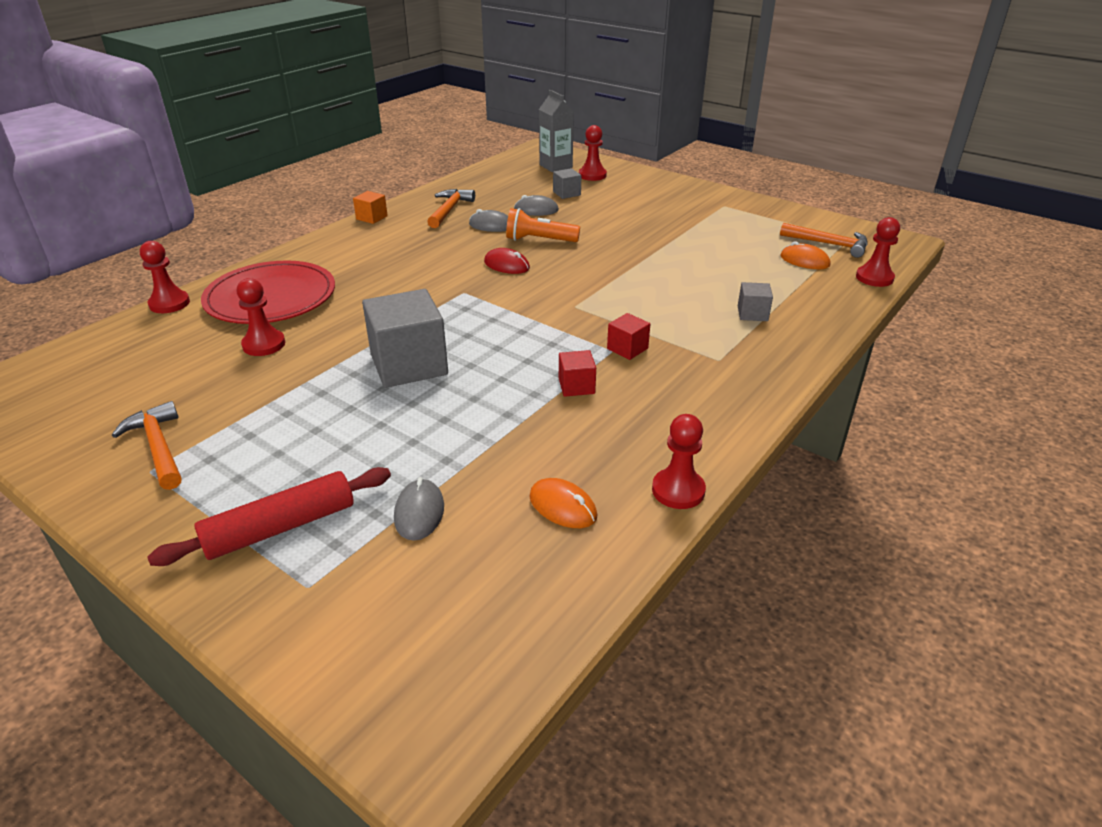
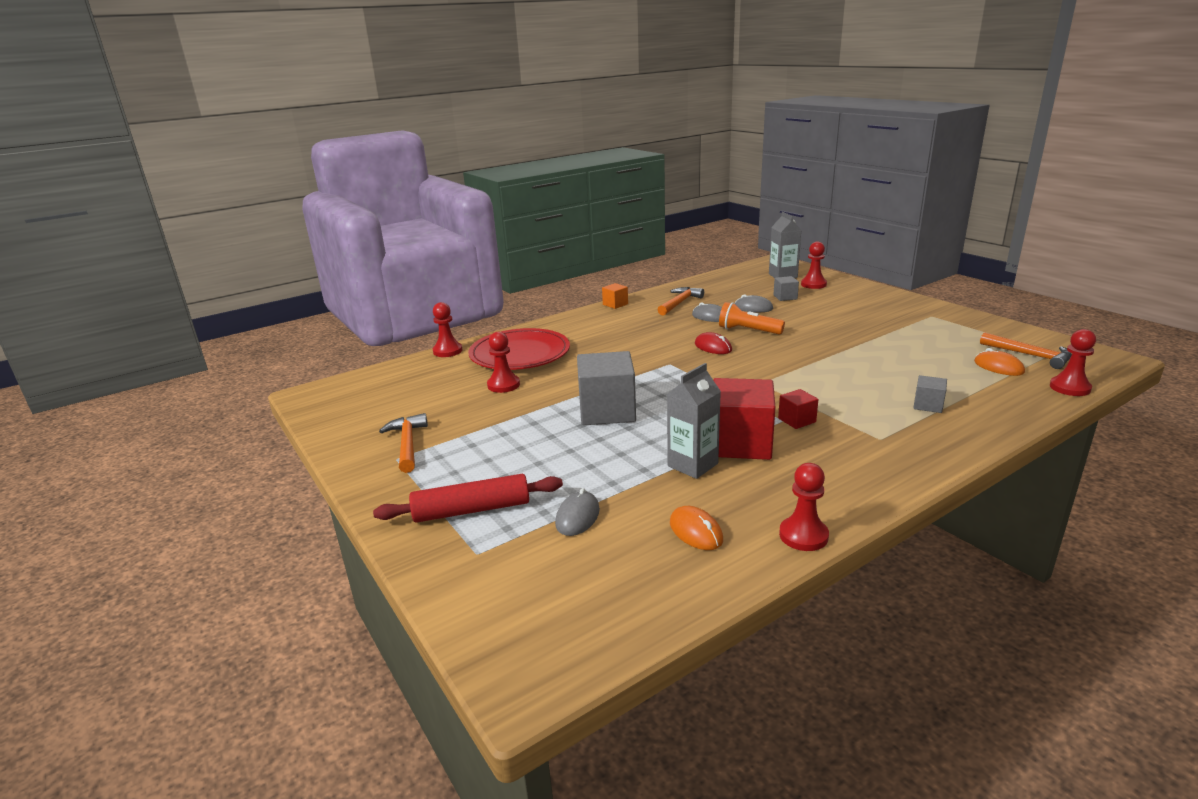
camera: 20 degrees right, 10 degrees down
(532, 422) = (692, 465): none -> grey carton
(576, 386) = (740, 443): red cube -> red cube, size x2.10

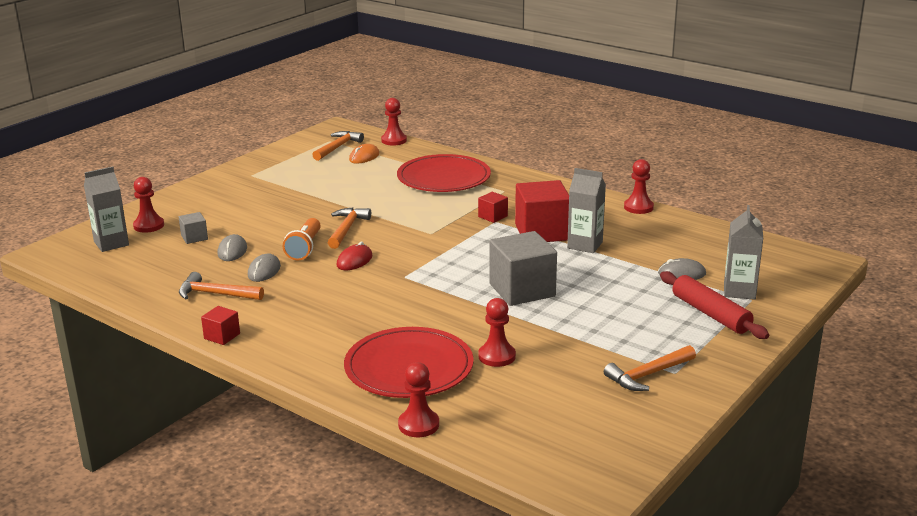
camera: 110 degrees left, 0 degrees up
(503, 550) = (739, 291): none -> grey carton
(615, 304) = (222, 336): orange cube -> red cube
(696, 531) = (662, 235): orange mouse -> none
(784, 348) = (347, 229): none -> orange hammer
(928, 405) = (443, 178): grey cube -> red plate

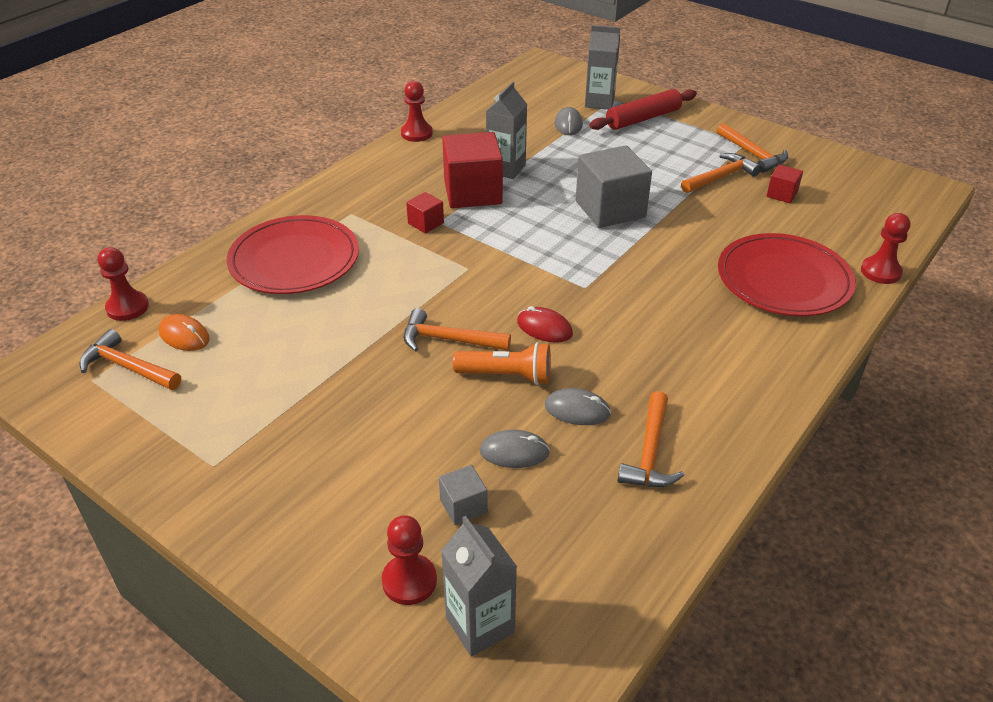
camera: 90 degrees left, 15 degrees up
(222, 336) = (759, 430): red cube -> red cube (782, 194)
(497, 356) = (746, 227): red pawn -> none
(592, 351) = (721, 177): none -> orange hammer

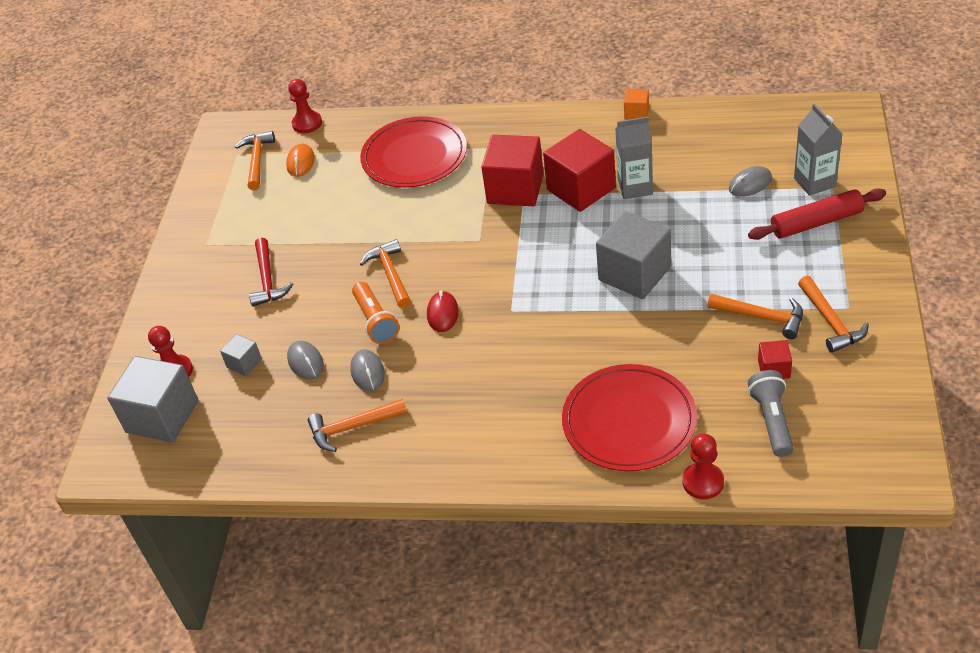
camera: 65 degrees right, 5 degrees up
(344, 433) = (267, 279): none -> red hammer
(416, 133) = (636, 113): red pawn -> orange cube
(426, 223) = (515, 189): red cube -> red cube, size x2.10
(480, 625) = (162, 416): grey carton -> grey cube
(643, 118) = (816, 222): red rolling pin -> red rolling pin turned 45 degrees counterclockwise
(753, 154) = (830, 321): orange hammer -> orange hammer turned 45 degrees counterclockwise
(836, 216) = (772, 420): none -> grey flashlight

